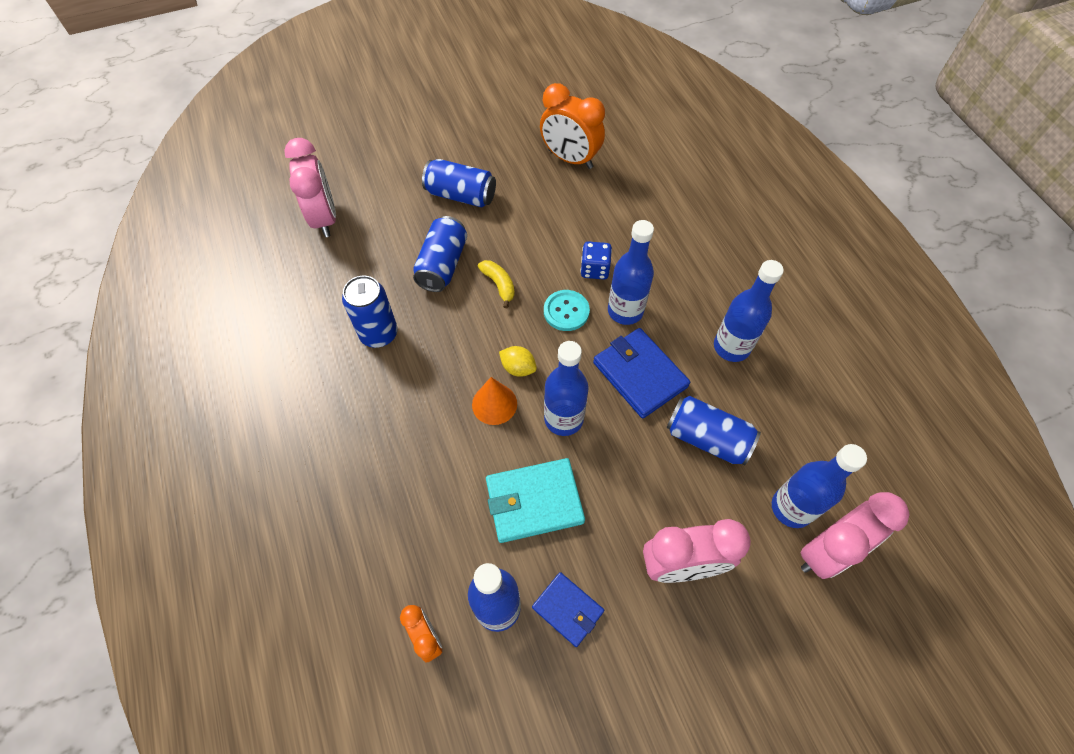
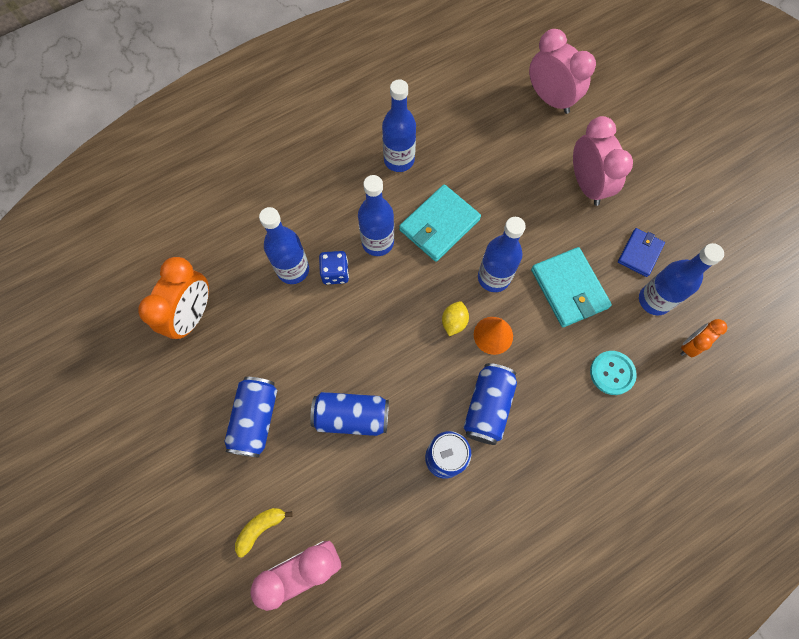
camera: 100 degrees left, 10 degrees up
(499, 285) = (367, 356): yellow banana -> yellow banana (261, 528)
(566, 311) = (387, 291): turquoise button -> turquoise button (612, 373)
(639, 374) = (439, 225): blue wallet -> turquoise wallet
(707, 438) = (485, 173): blue can -> blue can (487, 407)
(791, 508) = (525, 119): blue bottle -> blue bottle (293, 270)

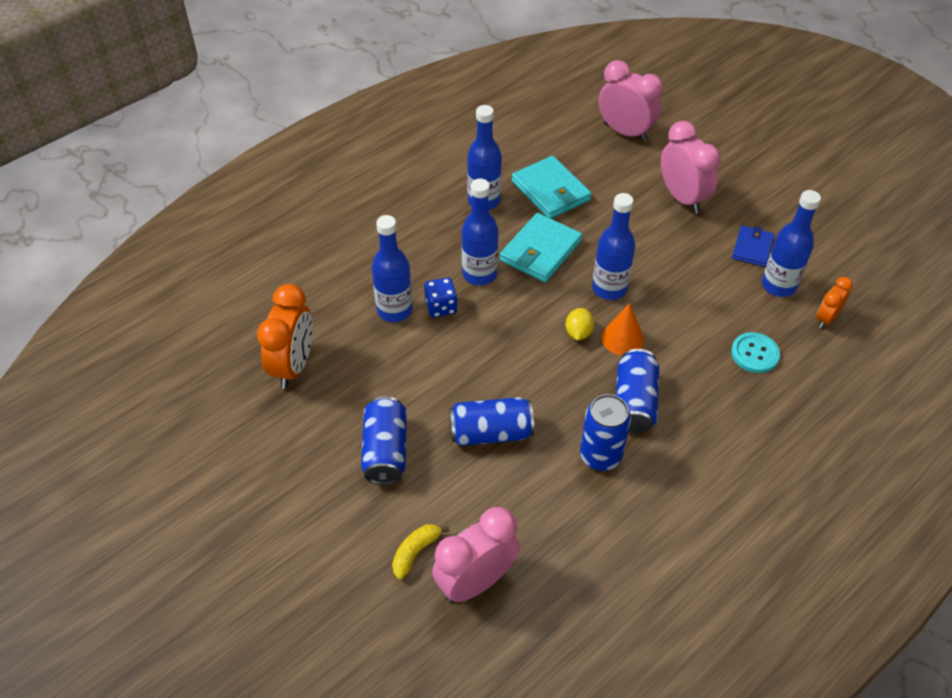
camera: 10 degrees left, 20 degrees down
(569, 289) = (689, 287): turquoise wallet -> turquoise wallet (550, 191)

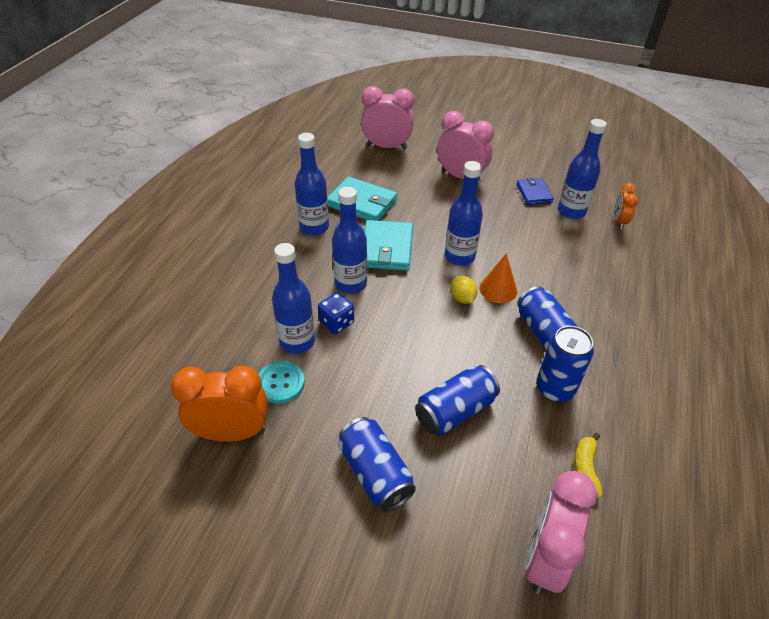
camera: 30 degrees left, 5 degrees down
(294, 366) = (232, 432): orange clock -> orange clock turned 75 degrees counterclockwise
(415, 552) = (471, 560): yellow banana -> yellow banana (585, 469)
(754, 354) = (596, 263): turquoise button -> turquoise button (280, 383)

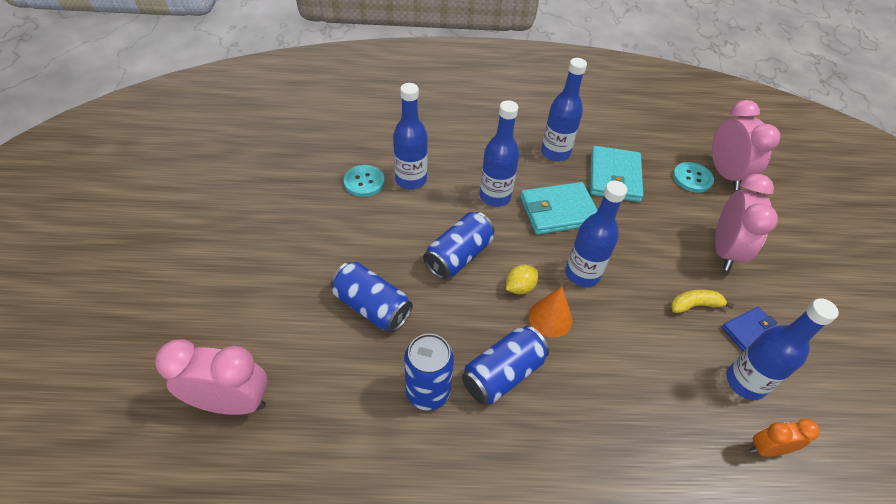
camera: 70 degrees right, 5 degrees up
(232, 432) = (310, 169): orange clock -> none
(336, 322) = (443, 199): blue dice -> none
(375, 473) = (293, 262): blue can -> blue can (458, 256)
(383, 164) = (692, 178): none -> turquoise button
(585, 469) = (333, 431): yellow banana -> yellow banana (695, 305)

